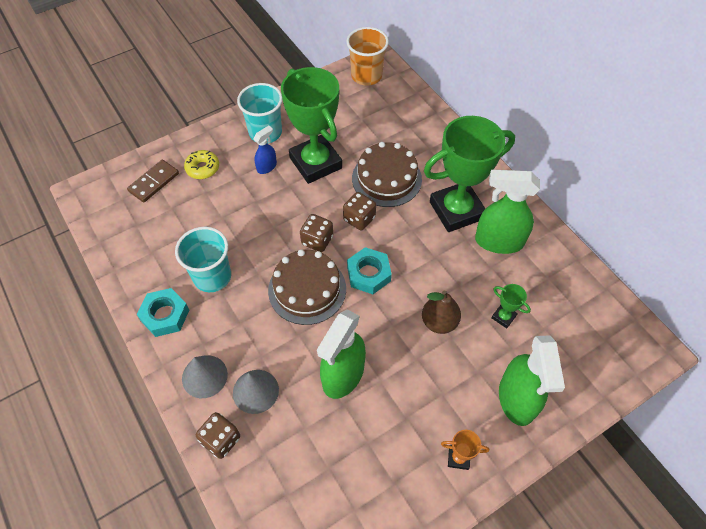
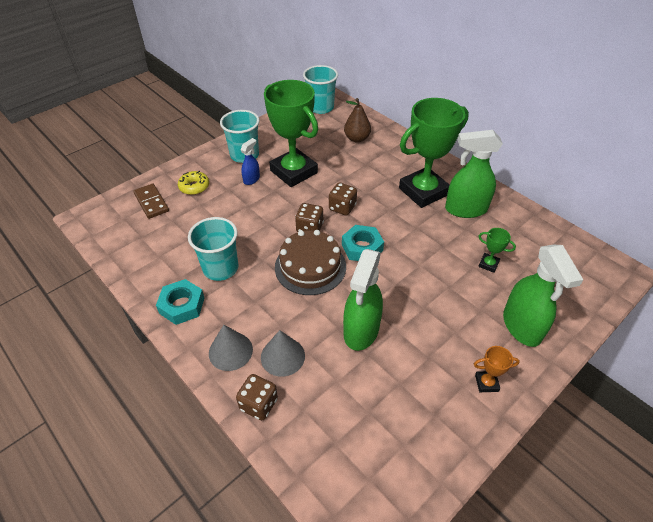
camera: 10 degrees left, 10 degrees down
(154, 182) = (151, 202): brown domino -> brown domino turned 60 degrees counterclockwise
(366, 76) = (320, 107): orange cup -> turquoise cup
(386, 178) = (357, 176): brown cake -> none
(439, 322) = (434, 276): brown pear -> brown pear (357, 138)

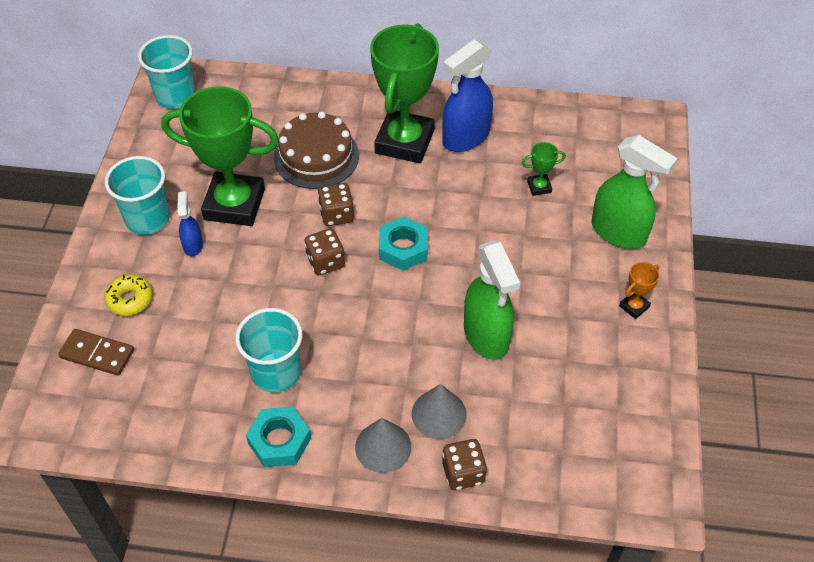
camera: 40 degrees left, 5 degrees up
(310, 266) = (371, 305): brown cake -> brown cake (316, 156)
(357, 138) = (265, 116): brown pear -> none
(465, 209) = (465, 137): green spray bottle -> blue spray bottle

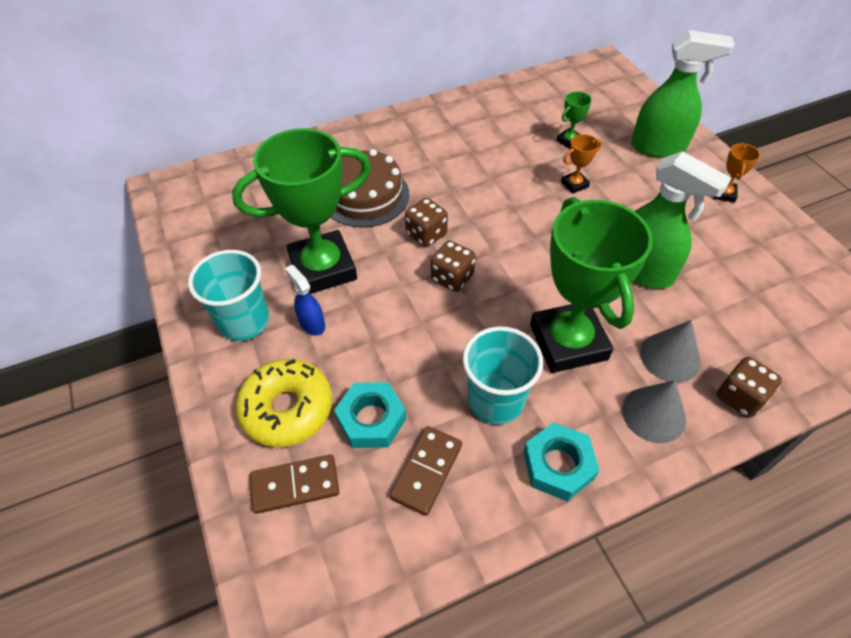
camera: 30 degrees left, 0 degrees up
(130, 299) = (287, 409): yellow donut -> yellow donut, size x1.65
(175, 96) = (186, 201): turquoise cup -> none
(187, 393) = (426, 471): none -> brown domino
(403, 248) = (508, 234): turquoise nut -> turquoise nut (371, 419)
(404, 142) = (431, 153): green trophy -> green trophy (568, 342)
(465, 137) = (478, 130): blue spray bottle -> none
(503, 231) = (574, 184): none -> orange trophy

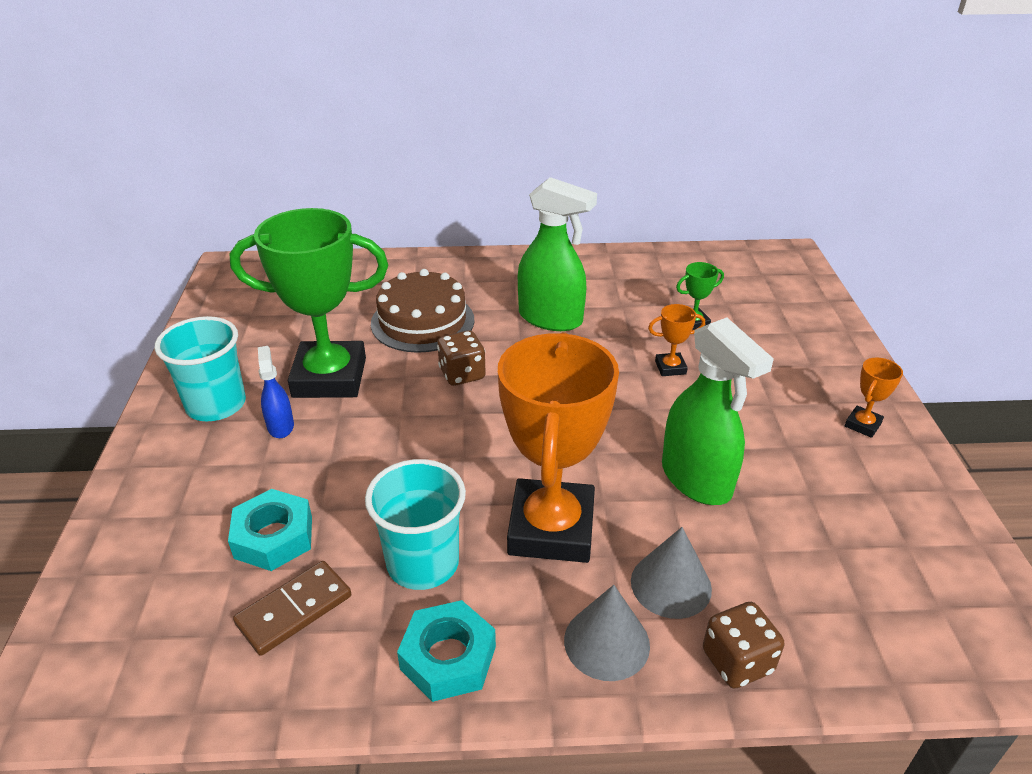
camera: 20 degrees right, 15 degrees down
(287, 409) = (197, 499): yellow donut -> none
(295, 485) = (150, 575): brown domino -> none
(452, 278) = (461, 424): brown dice -> none
(568, 342) = (551, 528): green trophy -> orange trophy
(658, 147) = (805, 354): green spray bottle -> green spray bottle (551, 319)

